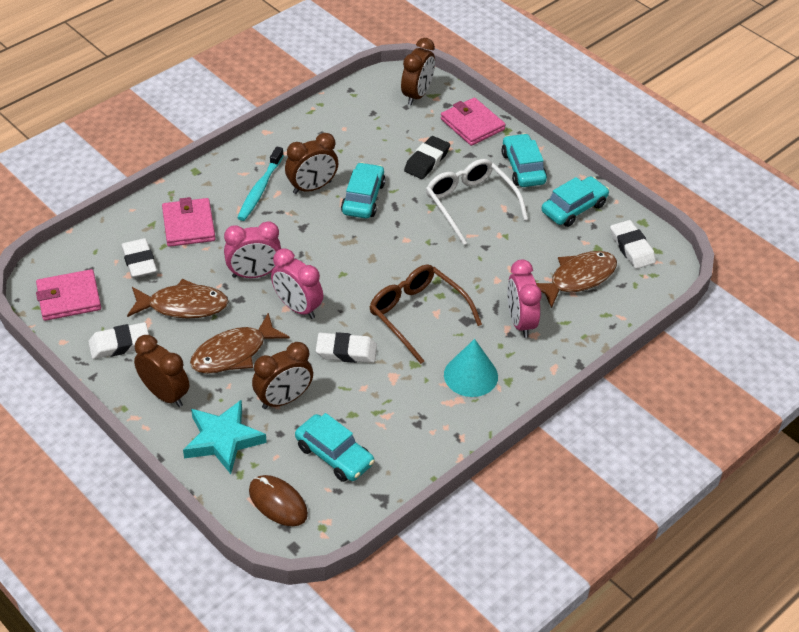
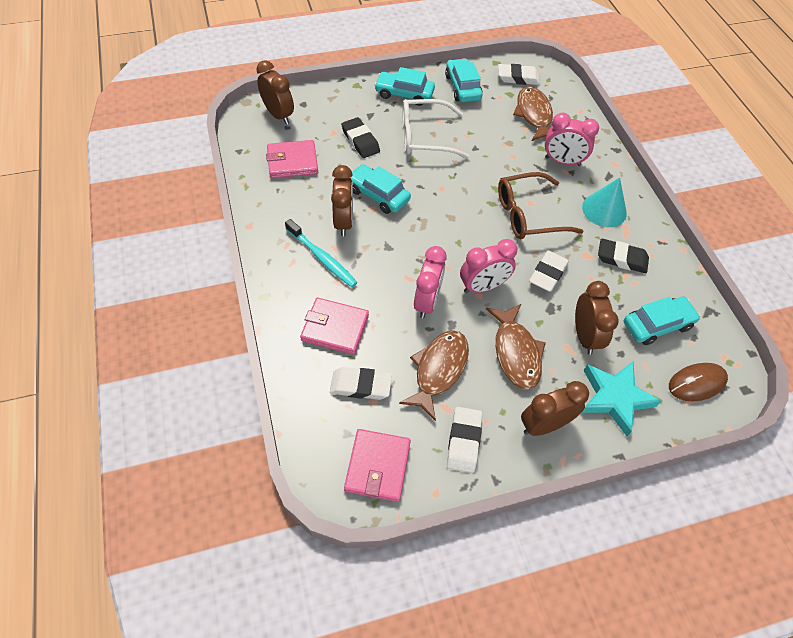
camera: 65 degrees left, 10 degrees up
(408, 406) = (621, 259): none -> black eraser
(472, 124) = (337, 99): pink wallet -> pink wallet (292, 162)

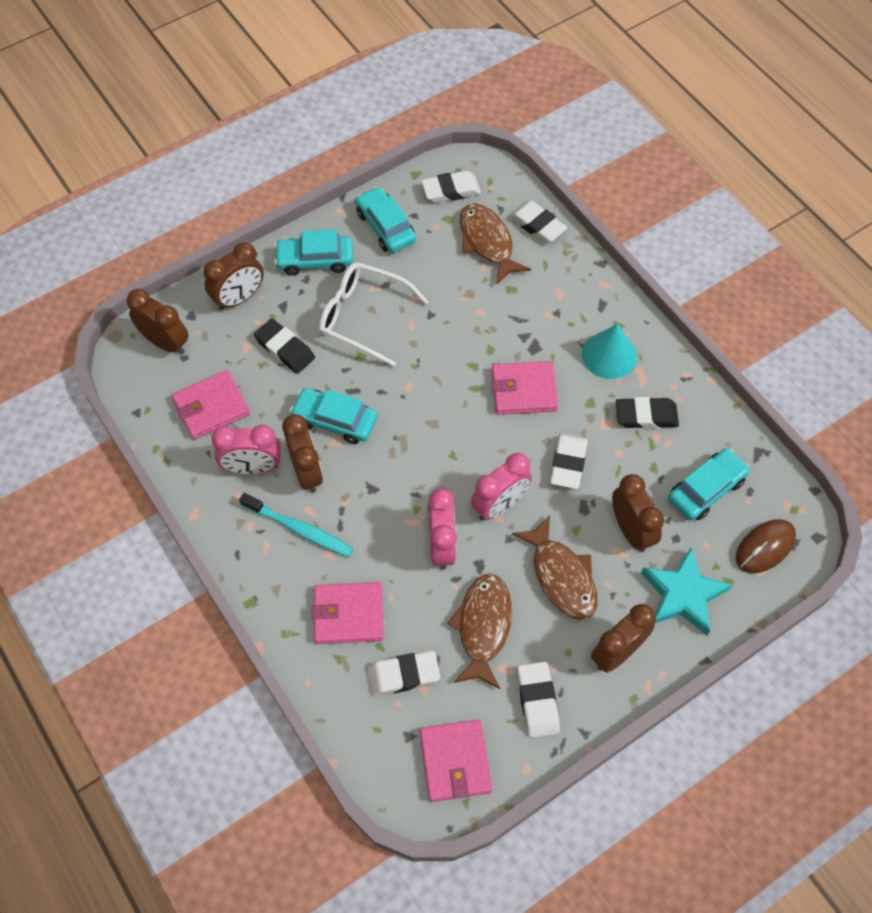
camera: 15 degrees left, 5 degrees up
(341, 102) = (239, 298): none -> brown clock
(425, 137) = (364, 317): white glasses -> white glasses turned 45 degrees clockwise
(529, 214) = (523, 390): brown glasses -> pink wallet
(562, 161) = (541, 301): pink clock -> pink clock (253, 467)
(575, 114) = (537, 225): none -> white eraser

